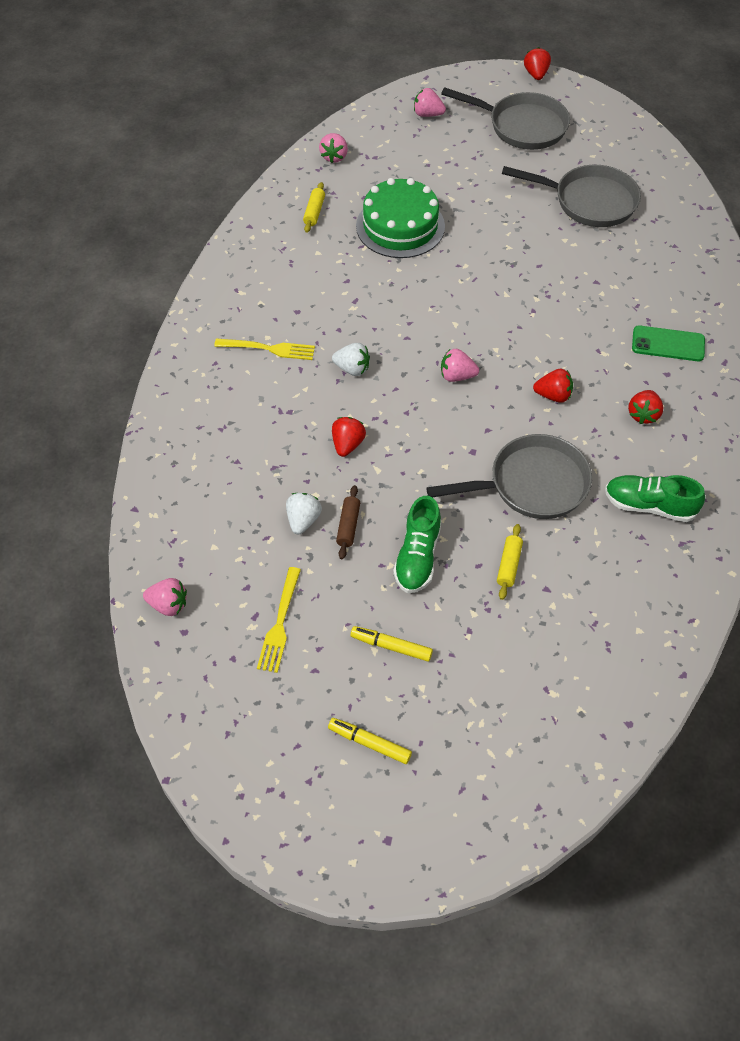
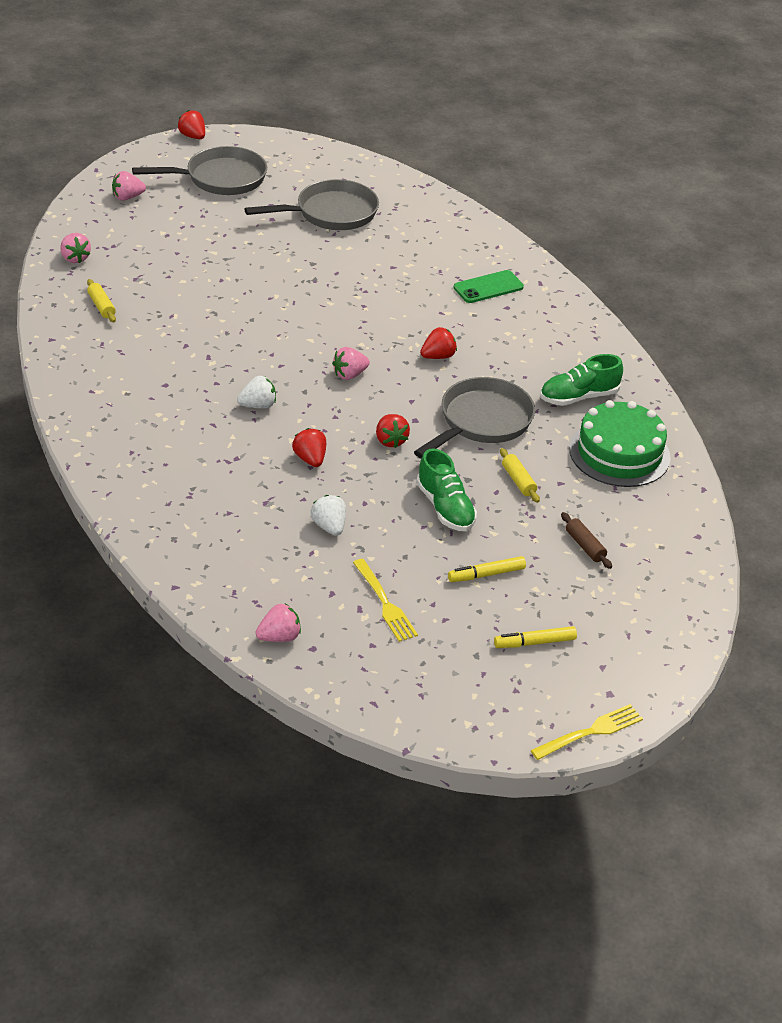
camera: 40 degrees left, 15 degrees down
(269, 349) = (169, 421): yellow fork -> yellow fork (590, 732)
(348, 526) = (370, 513): brown rolling pin -> brown rolling pin (585, 546)
(400, 226) = (191, 288): green cake -> green cake (619, 453)
(643, 414) = (516, 341): red strawberry -> red strawberry (390, 441)

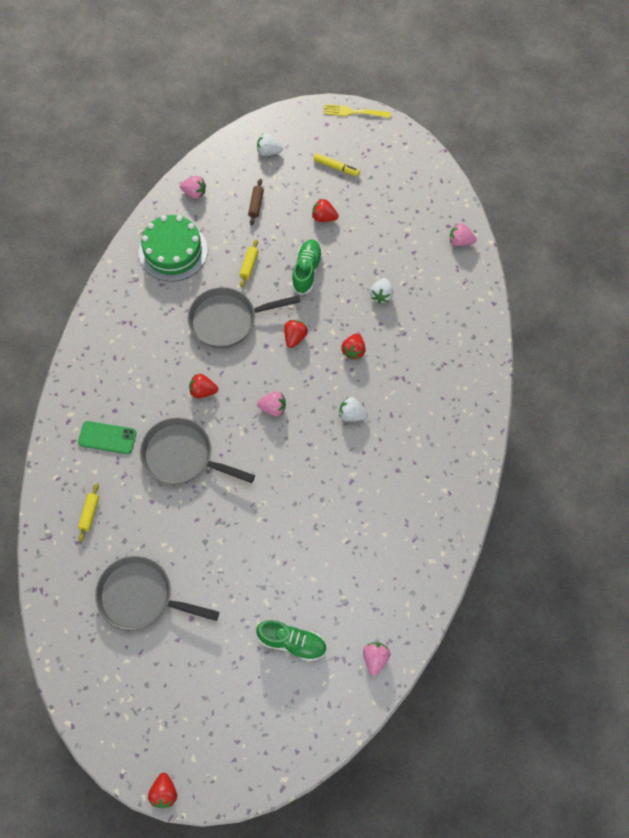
camera: 140 degrees left, 25 degrees up
(101, 306) = (390, 583): yellow rolling pin -> yellow rolling pin (89, 514)
(127, 197) = (283, 724): pink strawberry -> pink strawberry (194, 193)
(220, 178) = (189, 705): grey pan -> grey pan (182, 456)
(385, 603) = (391, 230): yellow fork -> none
(486, 574) = (324, 217): yellow marker -> red strawberry
(579, 397) = (151, 305): green shoe -> green shoe (292, 642)
(642, 615) = (269, 151): none -> white strawberry

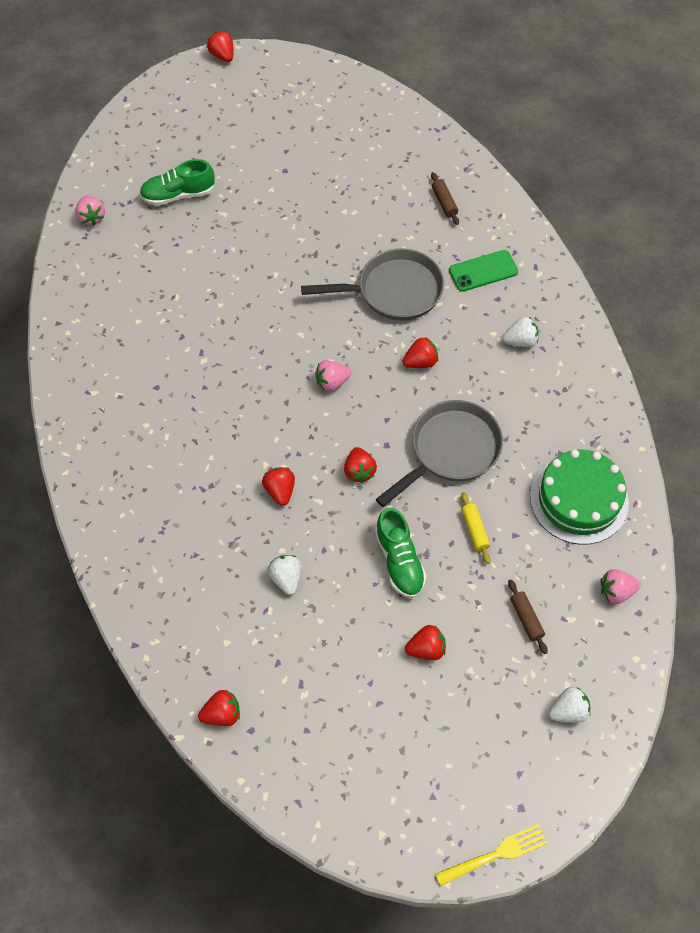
camera: 150 degrees right, 5 degrees down
(89, 514) = (444, 202): yellow rolling pin -> brown rolling pin
(141, 597) = (343, 164): grey pan -> none
(336, 167) = (459, 738): yellow marker -> none
(352, 415) = (240, 419): white strawberry -> white strawberry (520, 341)
(460, 241) = (222, 714): pink strawberry -> red strawberry

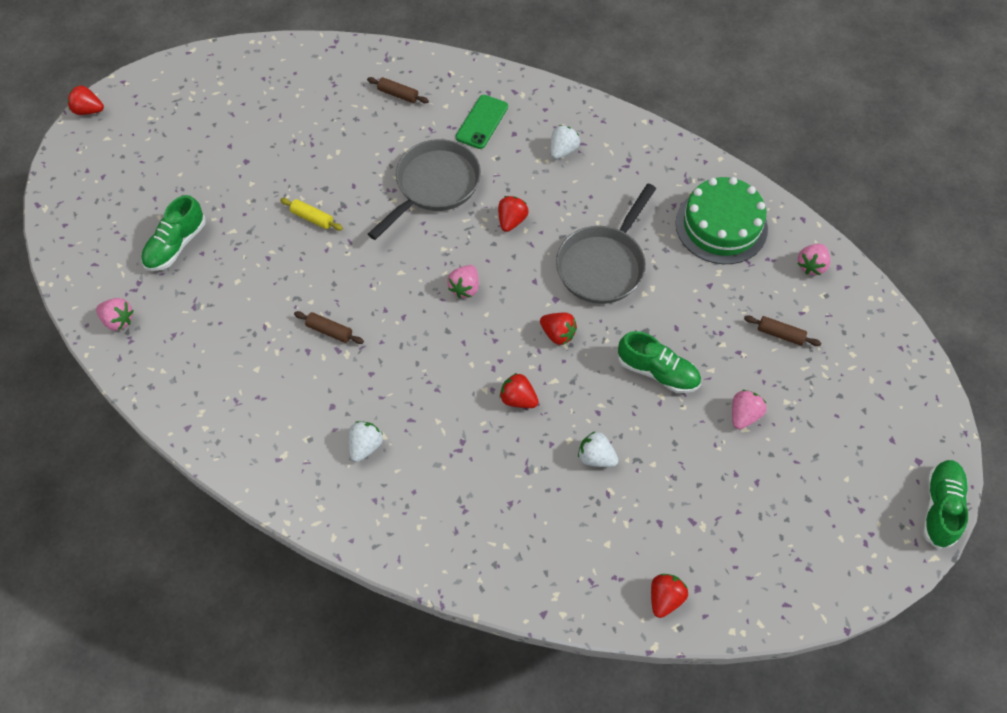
camera: 45 degrees left, 0 degrees up
(210, 335) = (329, 331): none -> brown rolling pin
(426, 649) = (743, 415): red strawberry -> pink strawberry
(450, 450) = (603, 265): grey pan -> grey pan turned 150 degrees counterclockwise
(474, 530) = (681, 305): yellow rolling pin -> yellow rolling pin (312, 218)
(495, 854) = (939, 507): yellow fork -> green shoe
(568, 711) = (872, 370): white strawberry -> white strawberry (365, 446)

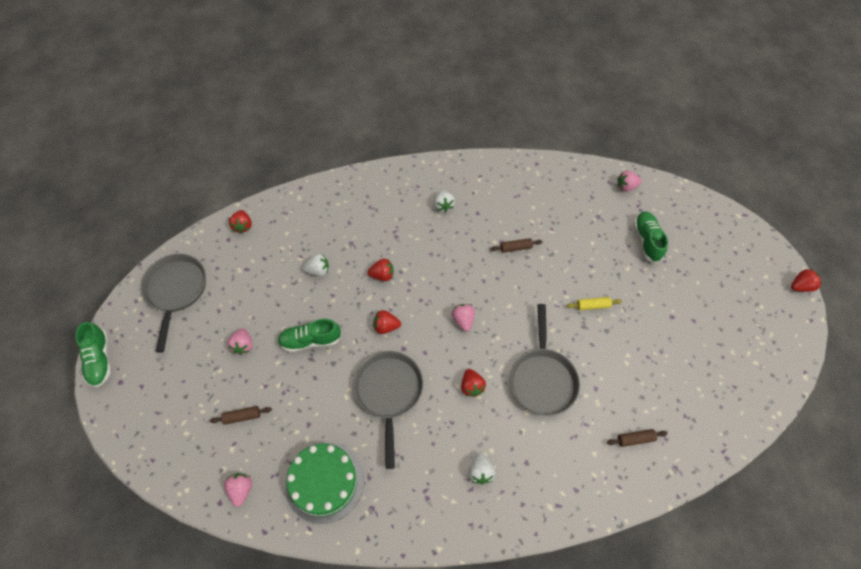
camera: 145 degrees right, 0 degrees up
(482, 122) = (557, 456): green phone -> none
(805, 548) = (176, 291): none -> grey pan

